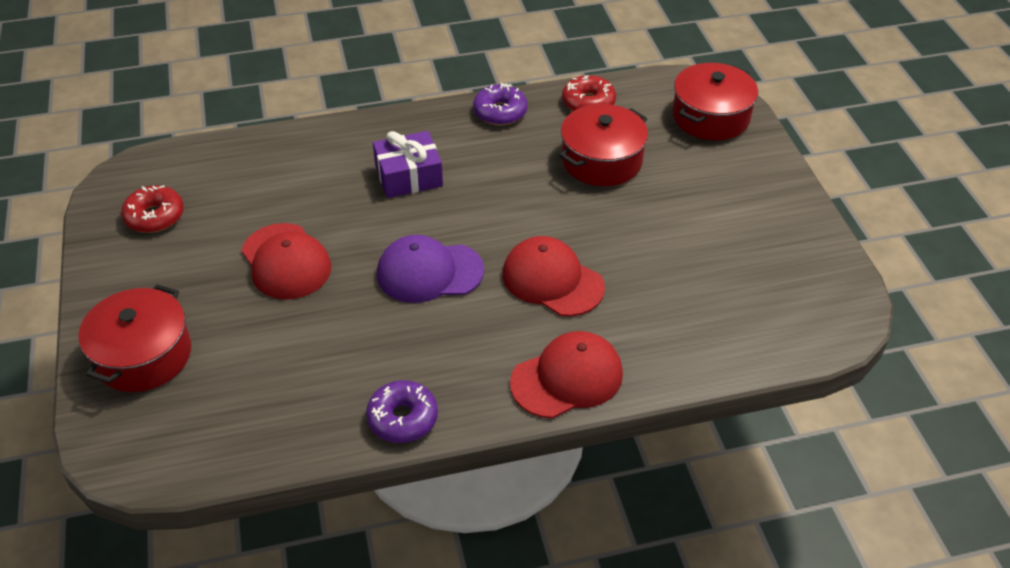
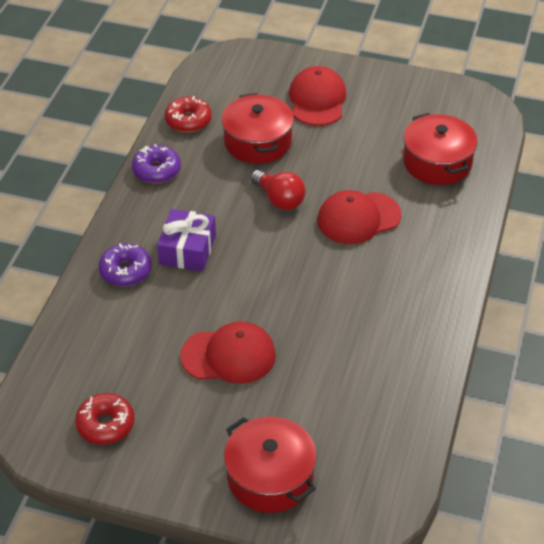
camera: 60 degrees left, 0 degrees up
(403, 418) = (433, 344): purple donut -> purple donut (125, 271)
(429, 272) = (303, 278): purple cap -> none
(530, 209) = (279, 199): none -> red light bulb
(567, 378) = (451, 248): red cap -> red cap (317, 100)
(710, 117) = (258, 70): red pot -> red pot (437, 162)

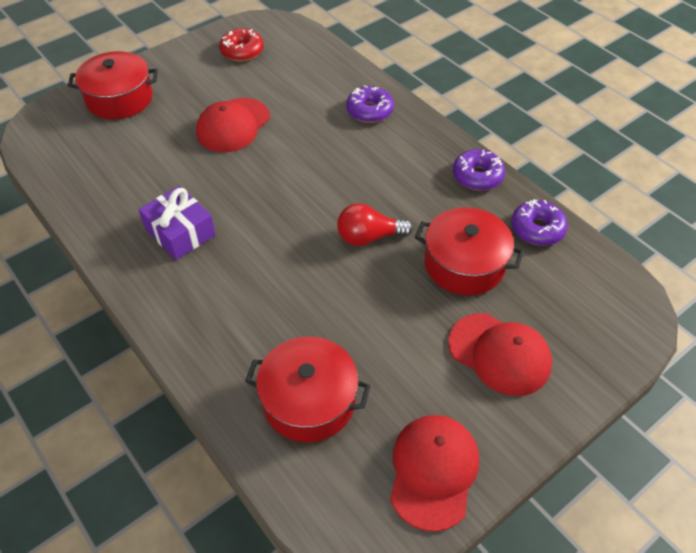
camera: 125 degrees right, 5 degrees up
(187, 249) = (361, 152): purple gift -> purple gift (180, 232)
(188, 120) = (537, 229): red donut -> purple donut
(358, 218) = (293, 280): red cap -> red cap (433, 471)

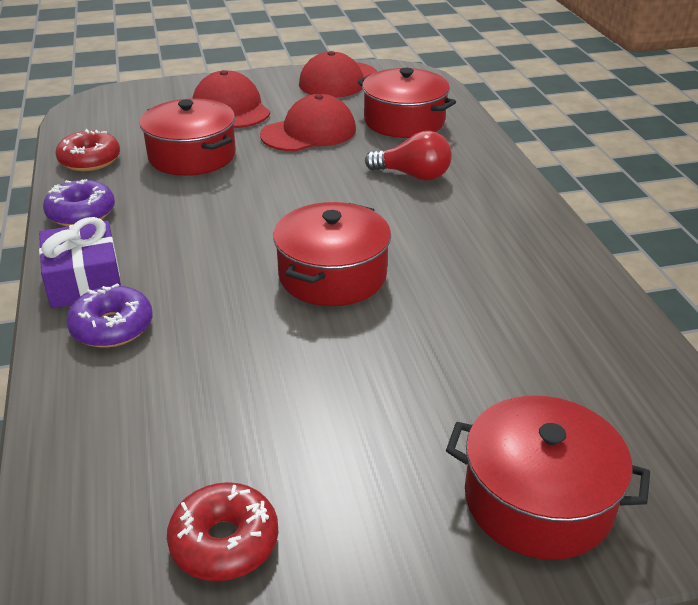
camera: 155 degrees left, 15 degrees down
(180, 232) = (477, 253): purple gift -> purple gift (84, 280)
(233, 125) = (340, 370): red cap -> red cap (309, 132)
(271, 182) = (332, 275): none -> red pot
(369, 237) = (262, 195): red light bulb -> red light bulb (413, 175)
(537, 229) = (90, 160): purple donut -> red donut

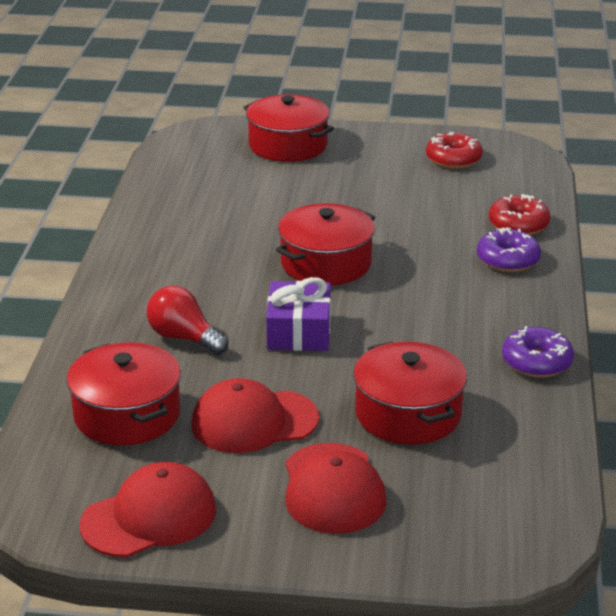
camera: 160 degrees left, 5 degrees down
(84, 280) = (530, 297): purple gift -> purple gift (299, 331)
(90, 160) = (530, 433): red donut -> red donut (518, 225)

